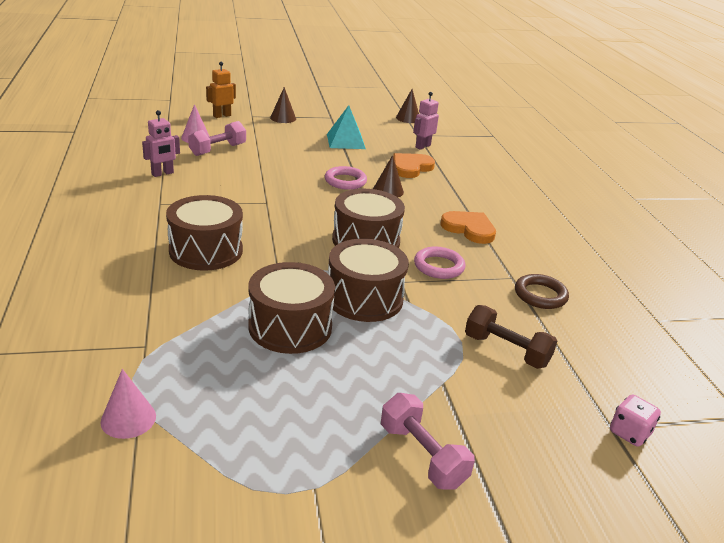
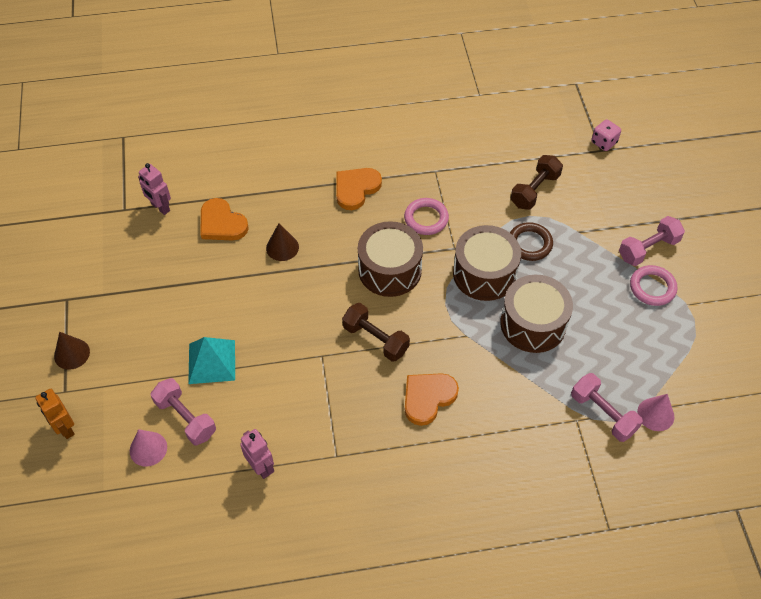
camera: 85 degrees left, 25 degrees up
(146, 369) = (603, 414): none -> pink dumbbell
(206, 251) = (428, 398): brown drum -> orange heart
(281, 228) = (375, 339): none -> brown dumbbell
(345, 181) = (263, 285): pink ring -> pink ring (652, 287)
(346, 141) = (149, 283): turquoise pyramid -> turquoise pyramid (211, 361)
(408, 118) = (68, 215): brown cone -> none
(540, 295) = (458, 157): brown ring -> brown ring (529, 244)

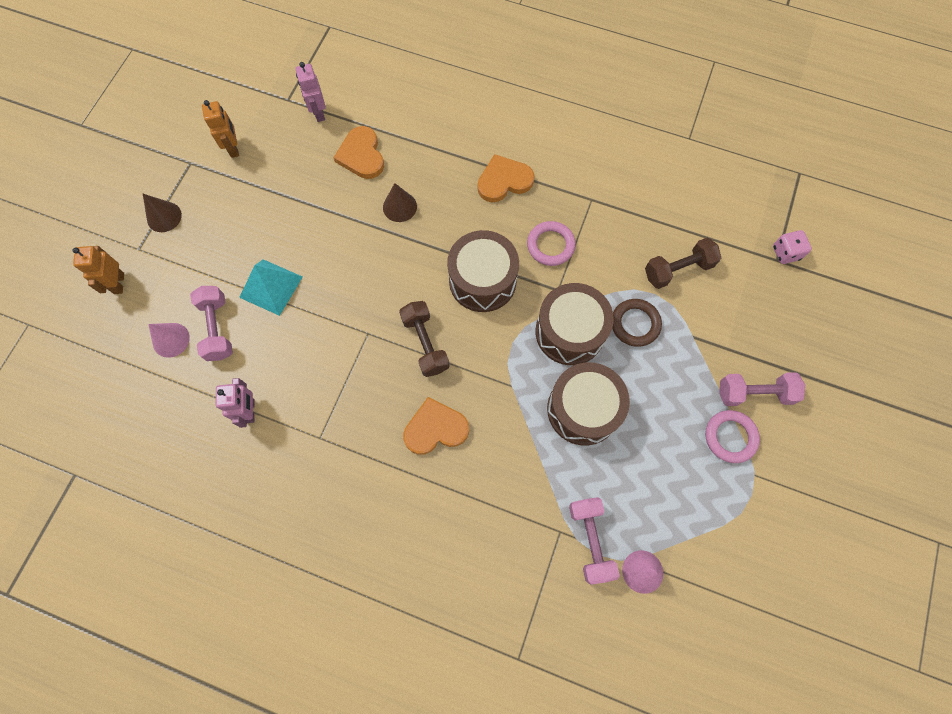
camera: 30 degrees right, 15 degrees up
(100, 269) = (234, 148): none -> orange robot

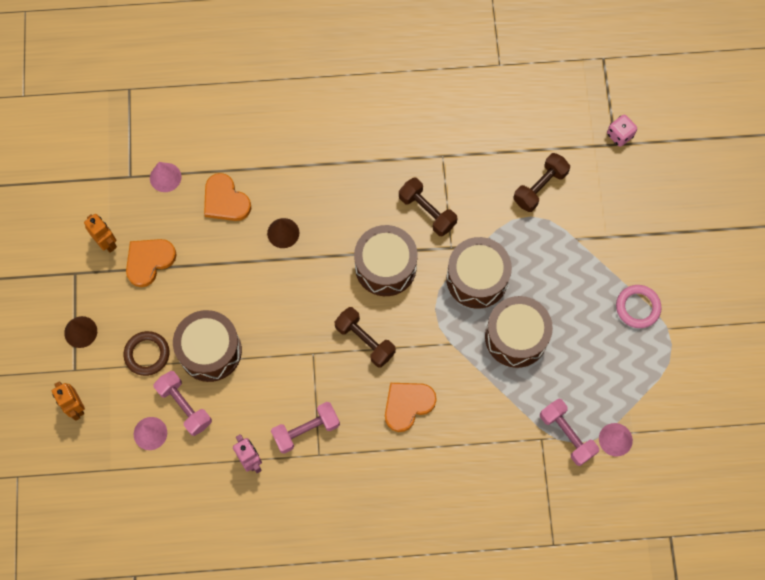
camera: 25 degrees left, 0 degrees up
(271, 287) = (210, 351): turquoise pyramid -> brown drum
(318, 113) = (165, 177): pink robot -> pink cone
(504, 181) = (361, 171): orange heart -> orange heart (149, 261)
(550, 245) = (427, 211): pink ring -> brown dumbbell
(635, 324) = (525, 249): brown ring -> brown ring (147, 354)
(754, 393) = (641, 264): pink dumbbell -> pink dumbbell (306, 430)

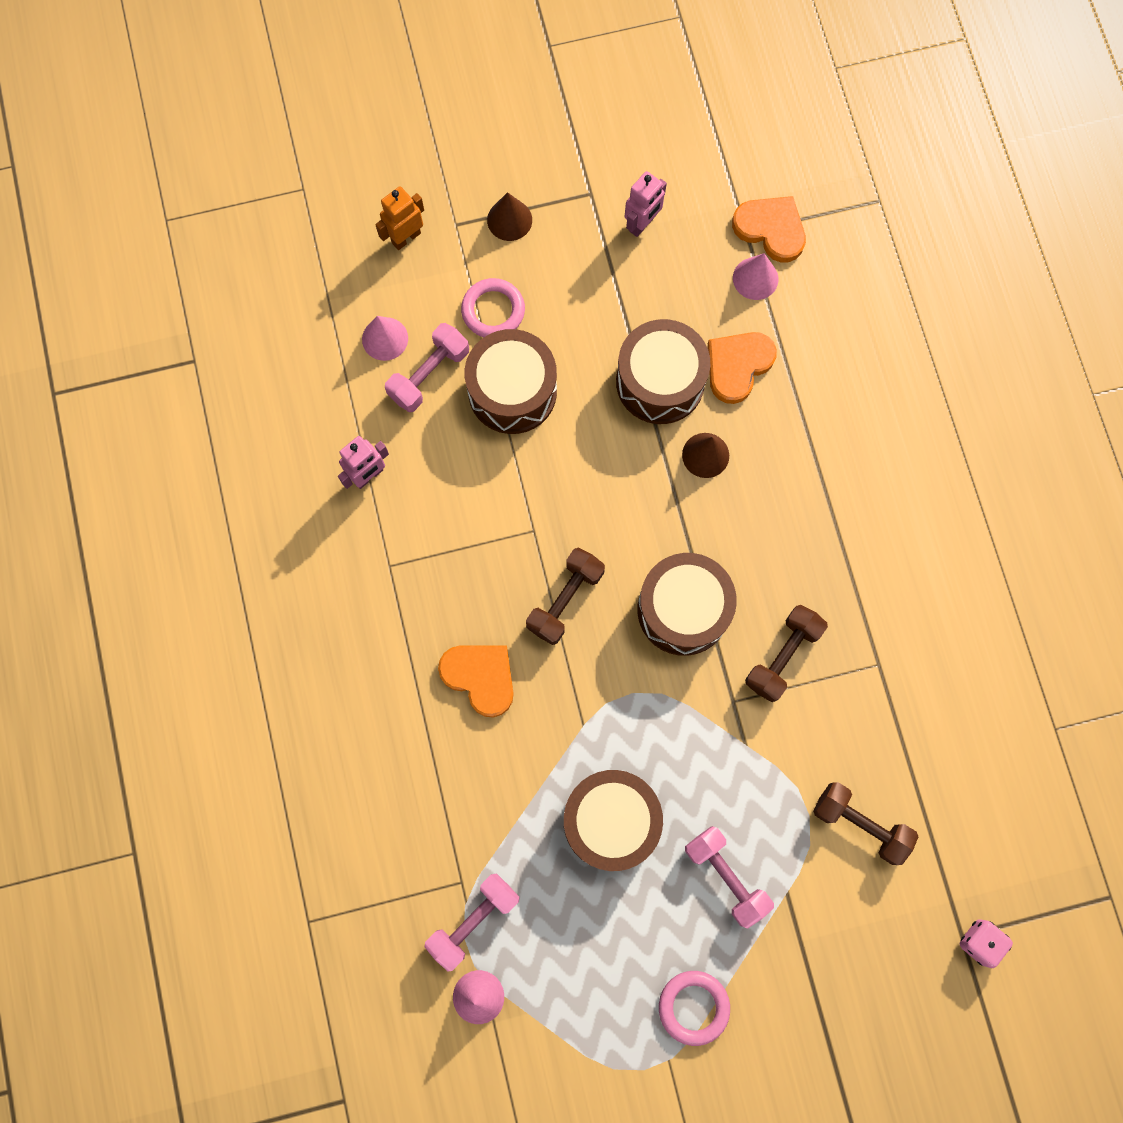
camera: 80 degrees right, 5 degrees up
(107, 243) = (642, 224): orange robot -> pink robot
(147, 354) = (493, 311): brown ring -> pink ring
(149, 261) = (626, 284): orange heart -> orange heart (771, 229)
(306, 430) = (421, 542): pink dumbbell -> pink dumbbell (726, 876)
(477, 279) = (691, 748): brown drum -> brown drum (660, 382)

